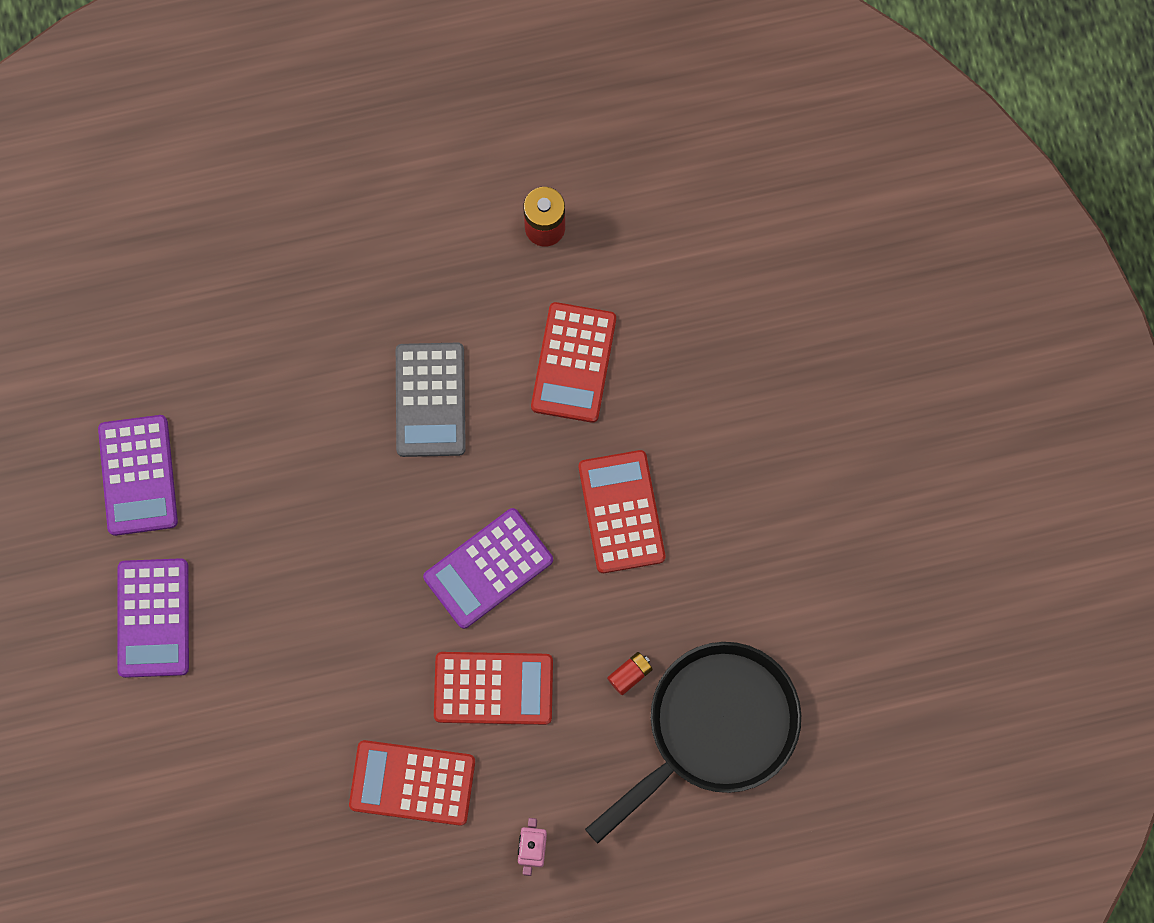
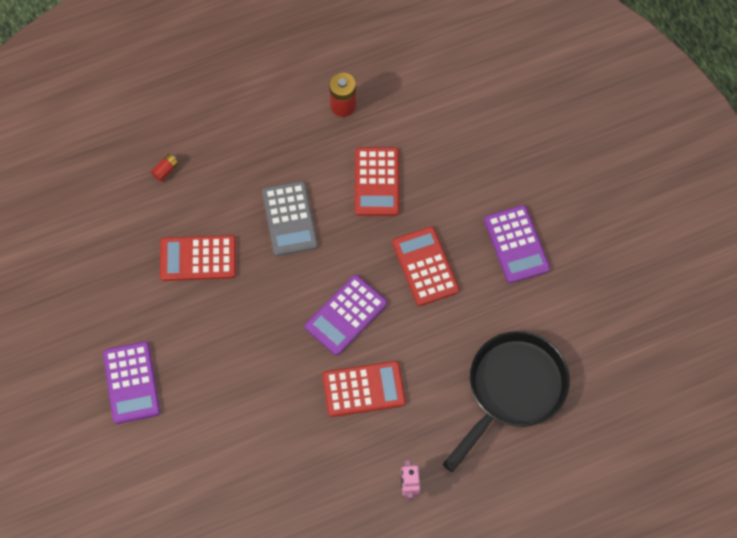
camera: 10 degrees left, 10 degrees down
(138, 475) = (107, 295): purple calculator -> purple calculator (516, 244)
(412, 782) = (321, 458): red calculator -> red calculator (198, 258)
(630, 674) = (451, 365): red battery -> red battery (165, 170)

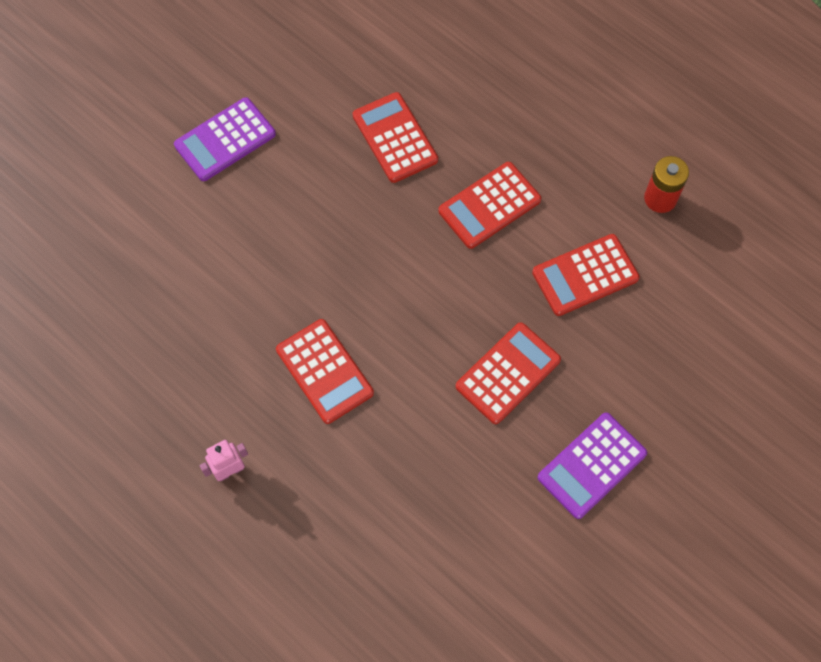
camera: 65 degrees right, 0 degrees up
(165, 170) = (479, 62): red battery -> none
(289, 219) = (489, 205): grey calculator -> red calculator
(346, 315) = (404, 314): purple calculator -> none
(512, 389) = (402, 539): black pan -> none

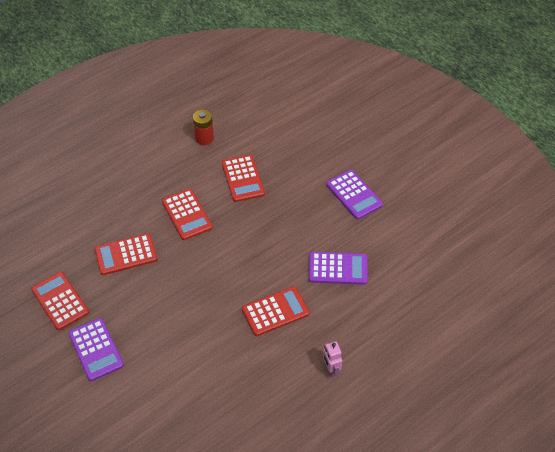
camera: 80 degrees left, 15 degrees down
(424, 457) = (338, 269): none -> purple calculator
(508, 373) = (294, 222): red calculator -> red calculator (60, 301)

